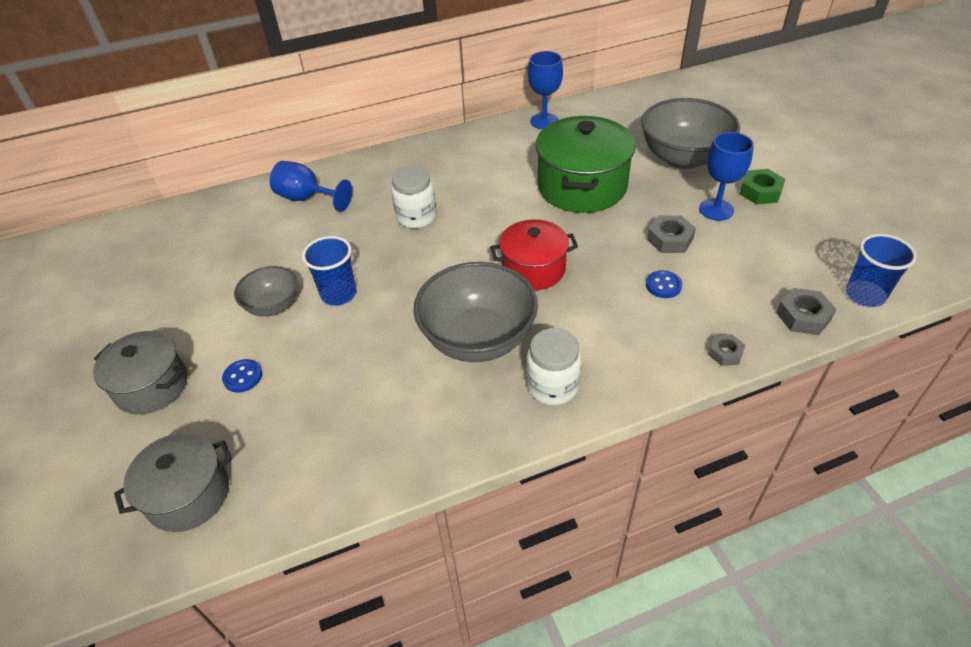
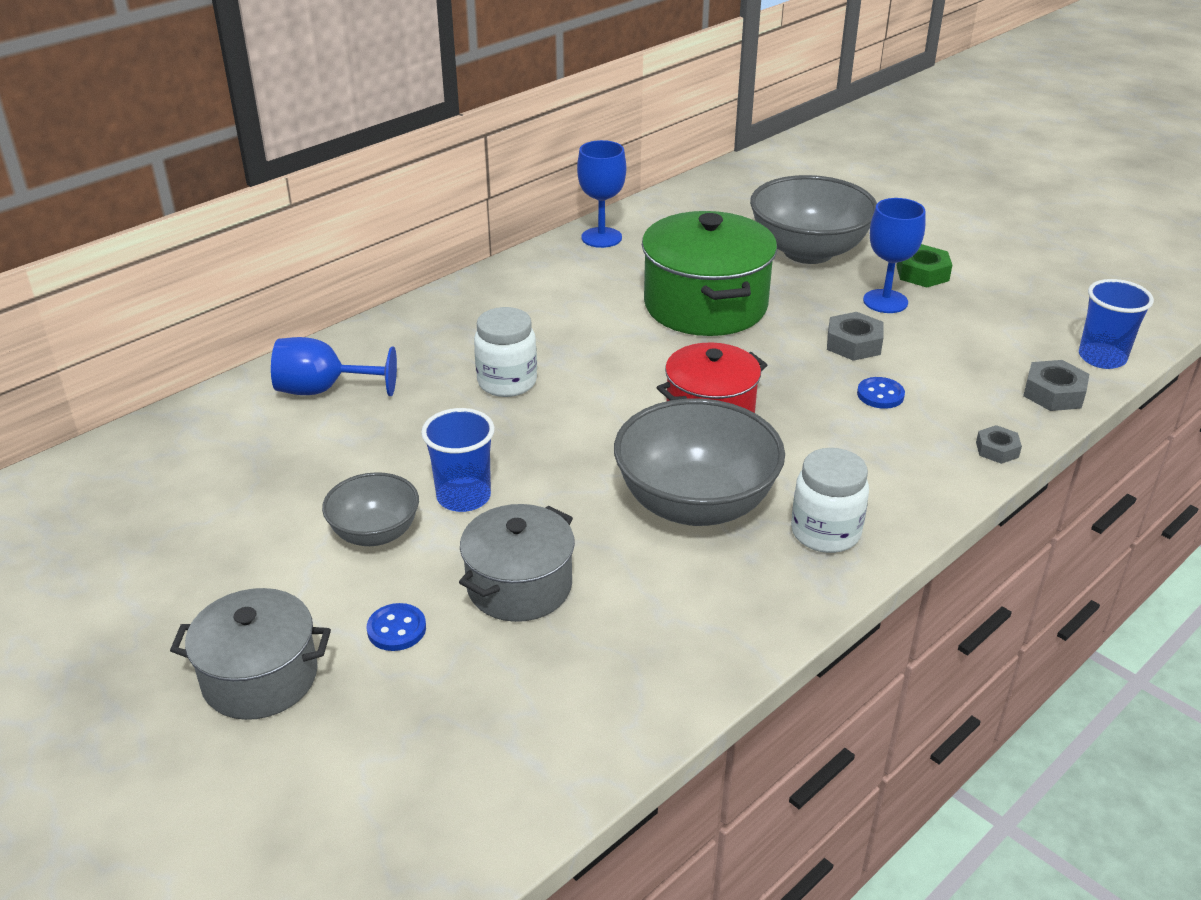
camera: 25 degrees left, 10 degrees down
(188, 495) = (426, 789): grey pot -> grey pot (519, 586)

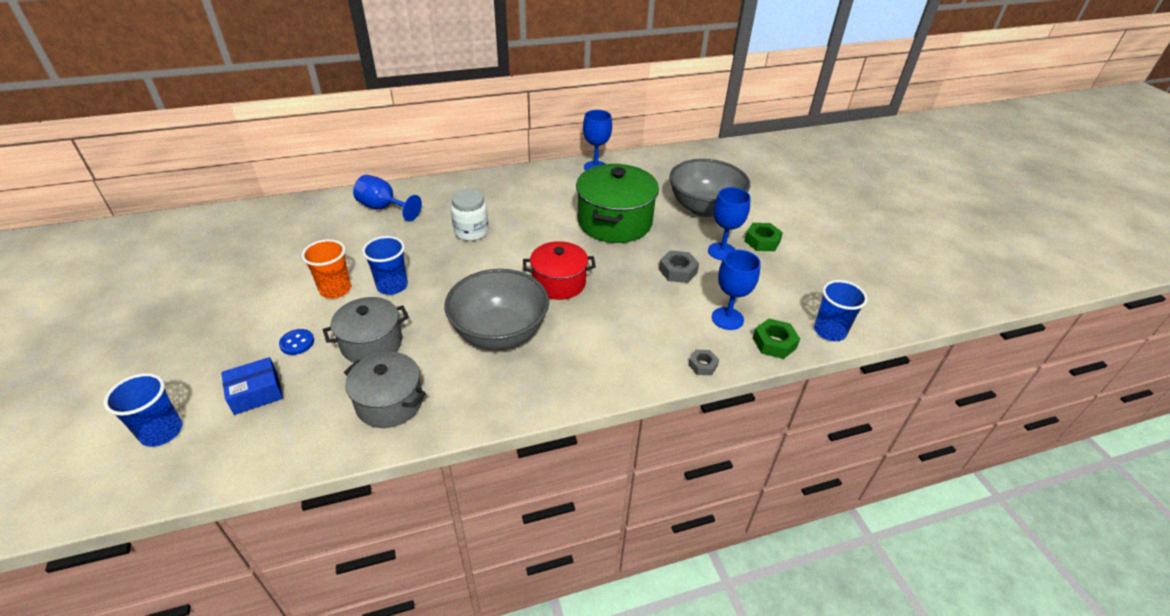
camera: 25 degrees right, 5 degrees up
(260, 677) = (219, 342): grey pot -> grey pot (390, 403)
(310, 838) = (162, 432): none -> blue cup
(375, 533) = (335, 290): grey bowl -> orange cup
(409, 722) = (256, 393): none -> blue box
(825, 532) = (553, 376): white jar -> none
(880, 395) = (664, 307): blue button -> none
(972, 383) = (727, 318): none -> blue goblet
(1054, 393) = (774, 343): grey nut -> green nut

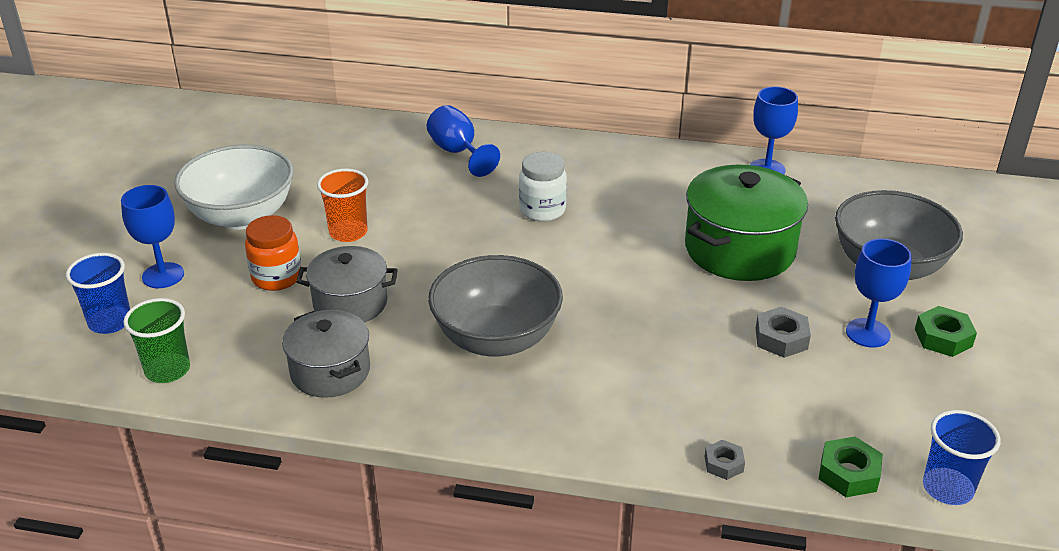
camera: 30 degrees right, 5 degrees down
(235, 303) = (241, 216): none -> white bowl
(244, 454) = (167, 370): none -> green cup
(256, 393) = (210, 315): blue box -> none
(297, 343) = (277, 277): blue button -> orange jar
(392, 286) = (410, 247): blue cup -> none
(559, 283) = (609, 304): red pot -> none
(727, 318) = (805, 420): blue goblet -> blue goblet (163, 275)

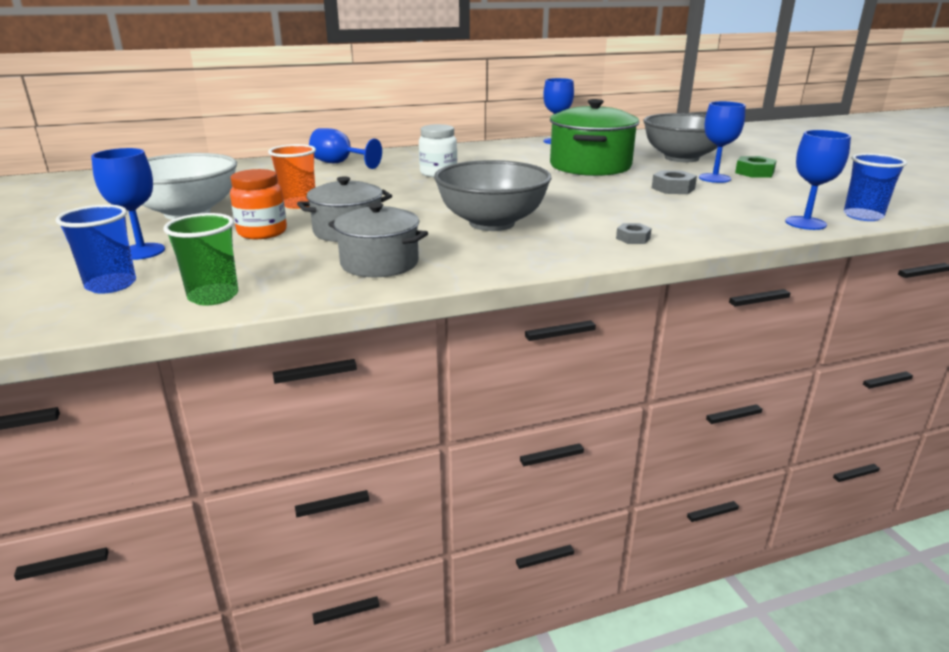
camera: 30 degrees left, 10 degrees down
(723, 464) = (732, 236): grey nut -> grey nut (633, 238)
(848, 473) = (805, 223): green nut -> blue goblet

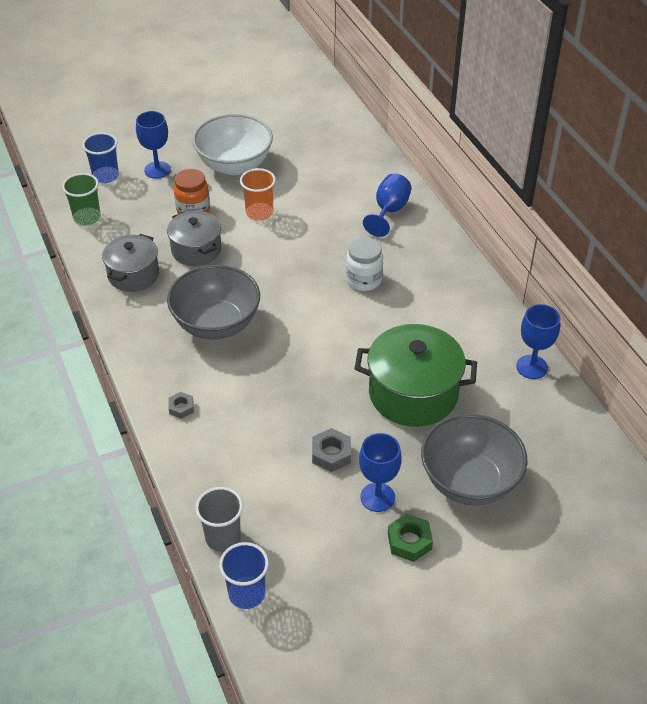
camera: 85 degrees right, 20 degrees up
(805, 223) = (223, 537): blue goblet -> grey cup

